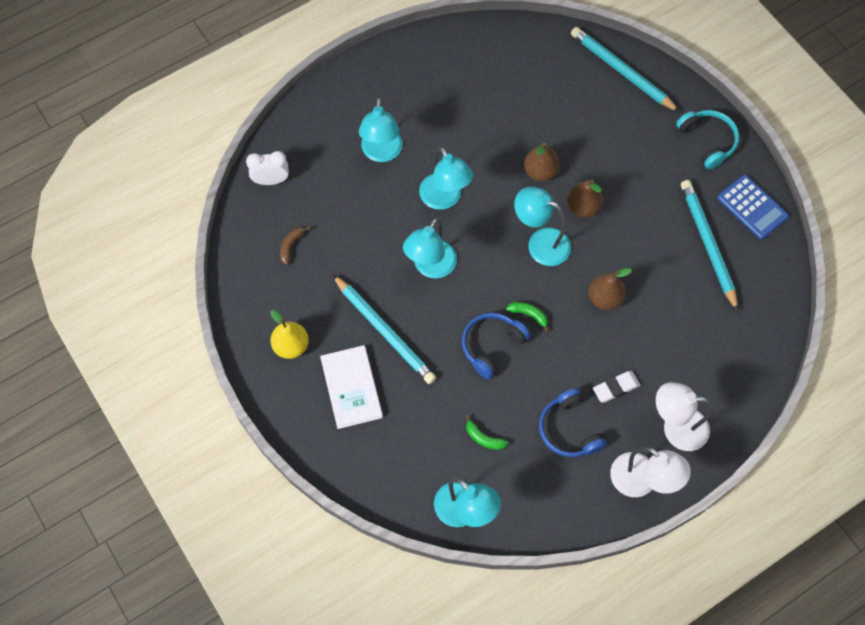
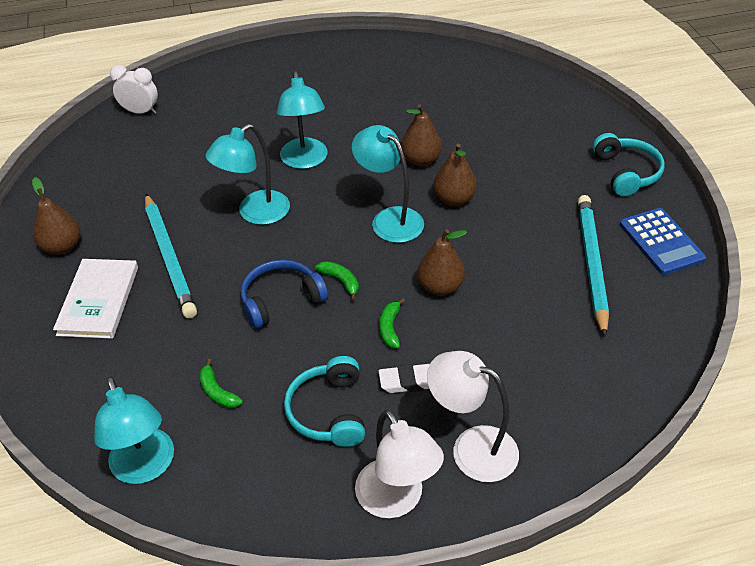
camera: 20 degrees right, 20 degrees down
(291, 246) = (123, 164): brown banana -> none
(291, 346) = (62, 247): yellow pear -> brown pear
(381, 153) = (262, 113): turquoise lamp -> none
(569, 429) = (329, 411): blue headphones -> turquoise headphones
(583, 347) = (390, 328): none -> green banana
(622, 71) = (550, 99): turquoise pencil -> none

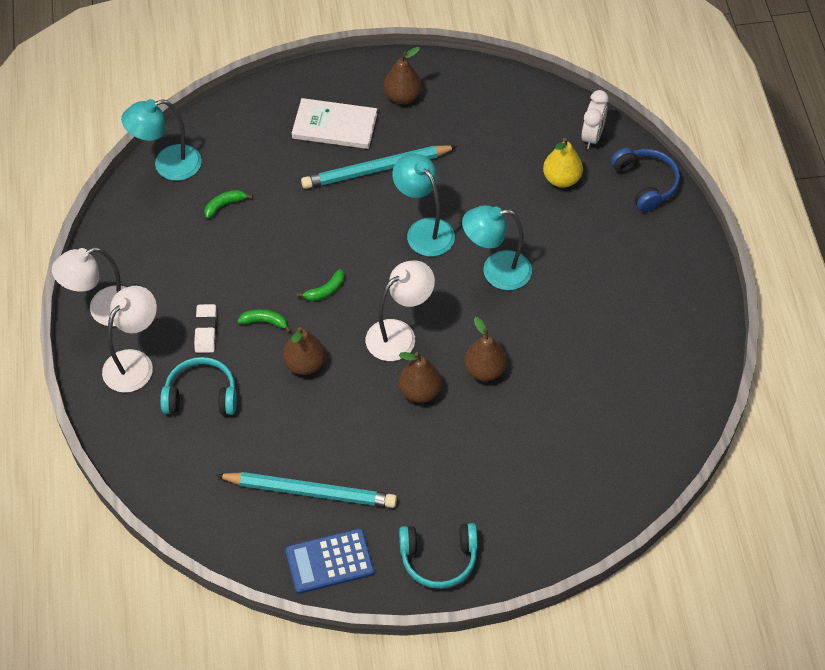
camera: 95 degrees right, 10 degrees up
(192, 127) = (561, 179): none -> yellow pear
(281, 300) = (311, 247): blue headphones -> blue headphones (645, 183)
(329, 411) = (190, 274): turquoise headphones -> turquoise headphones (201, 395)
(389, 219) = (399, 334): turquoise lamp -> white lamp

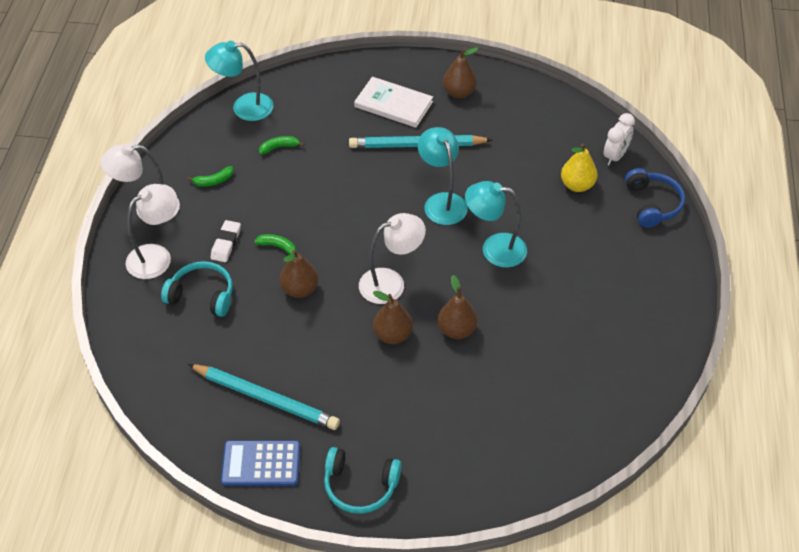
camera: 15 degrees right, 5 degrees down
(325, 291) = (339, 233): green banana -> green banana (214, 181)

